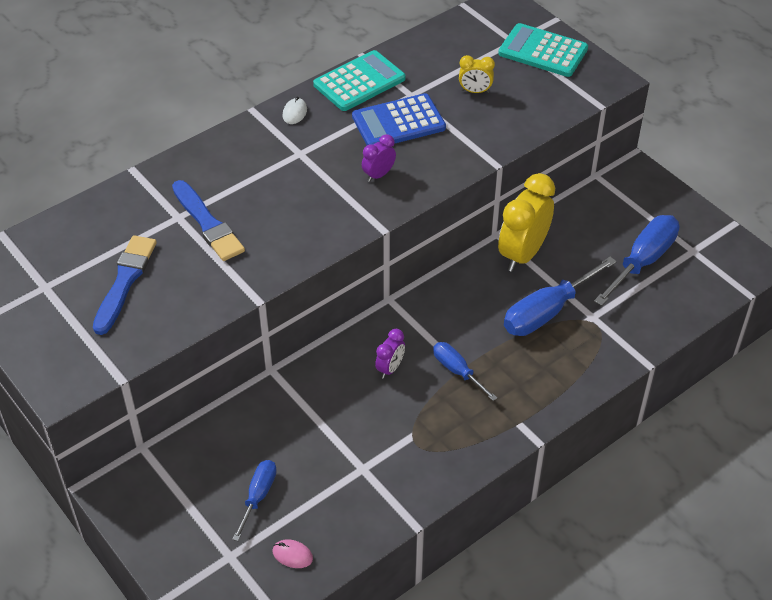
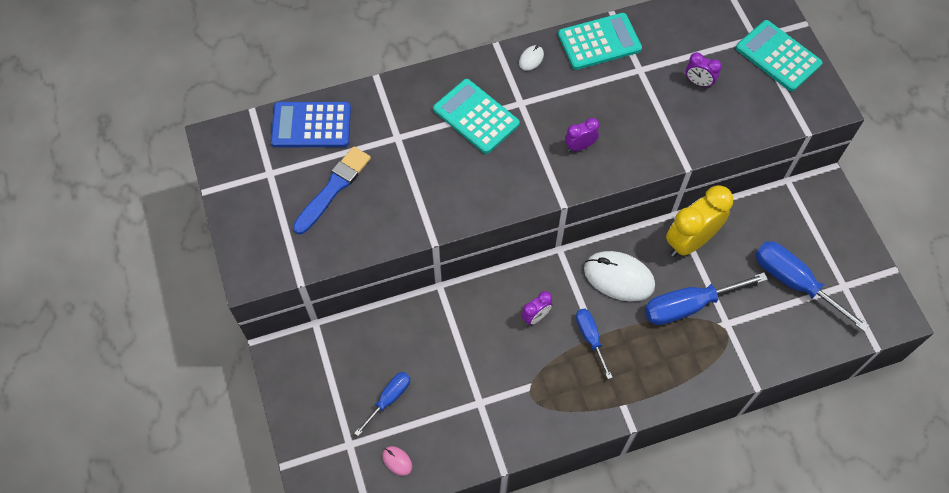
camera: 20 degrees right, 15 degrees up
(207, 223) = (419, 152): blue brush -> none
(257, 177) = (476, 116): none -> turquoise calculator
(398, 122) = (617, 96): blue calculator -> blue calculator (311, 125)
(463, 307) = (618, 277): none -> white mouse
(475, 91) = (698, 82): yellow clock -> purple clock
(643, 261) = (794, 282): blue screwdriver -> blue screwdriver turned 105 degrees counterclockwise

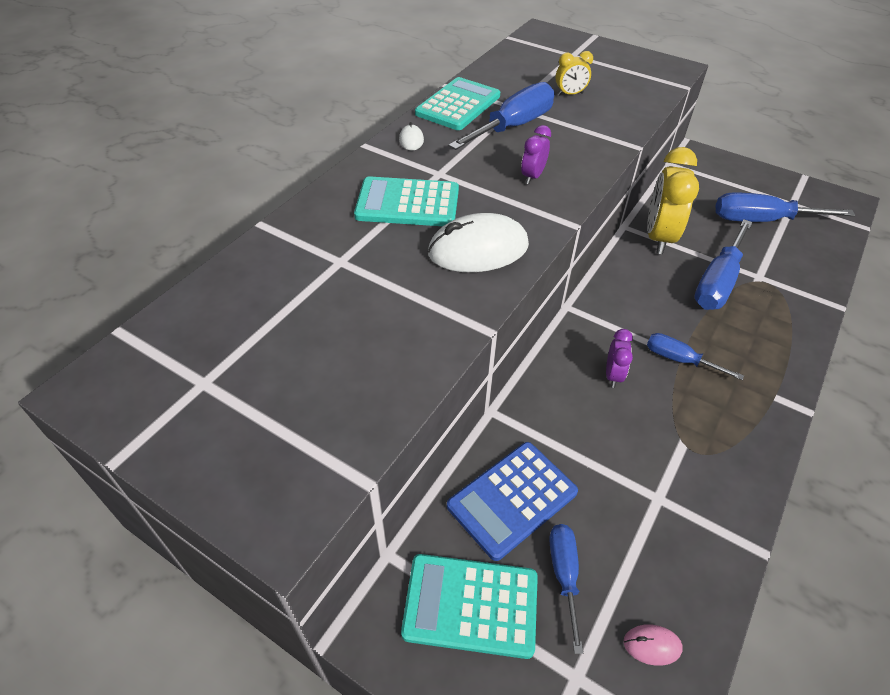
camera: 40 degrees left, 15 degrees down
(311, 125) = (219, 303): blue calculator -> blue calculator (512, 499)
(333, 188) = (310, 349): blue brush -> none
(617, 90) = (513, 126): none -> blue screwdriver
(618, 277) = (641, 297): white mouse -> white mouse (478, 249)
(698, 82) = (570, 94): purple clock -> yellow clock
(778, 56) = (603, 57): turquoise calculator -> turquoise calculator (471, 605)

